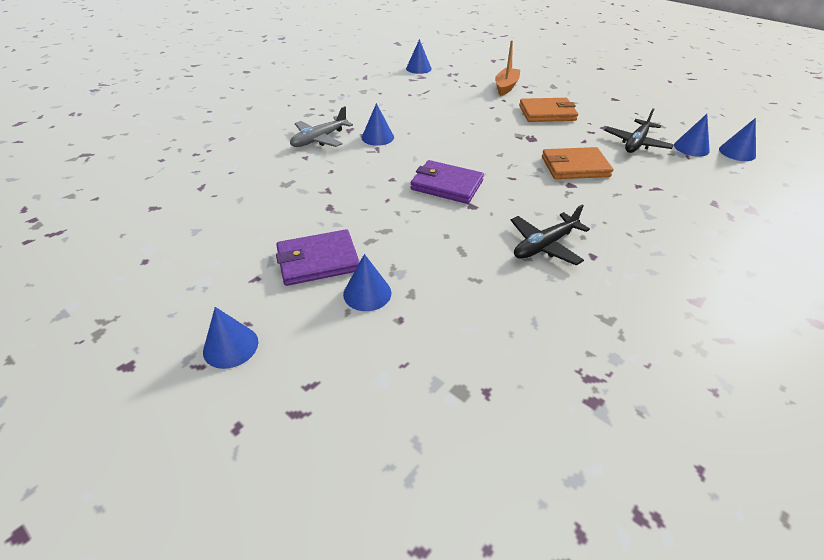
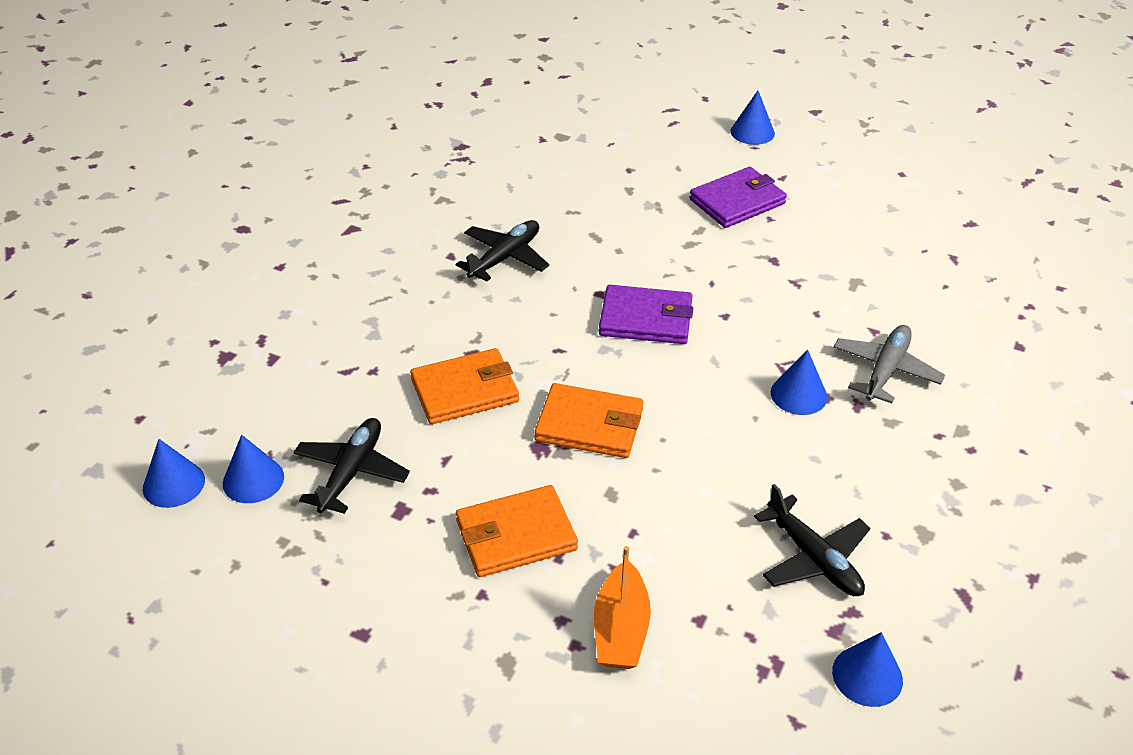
camera: 165 degrees right, 0 degrees up
(367, 293) = (670, 183): blue cone -> none
(416, 91) = (813, 558): none -> black plane
(501, 142) = (589, 425): none -> orange wallet

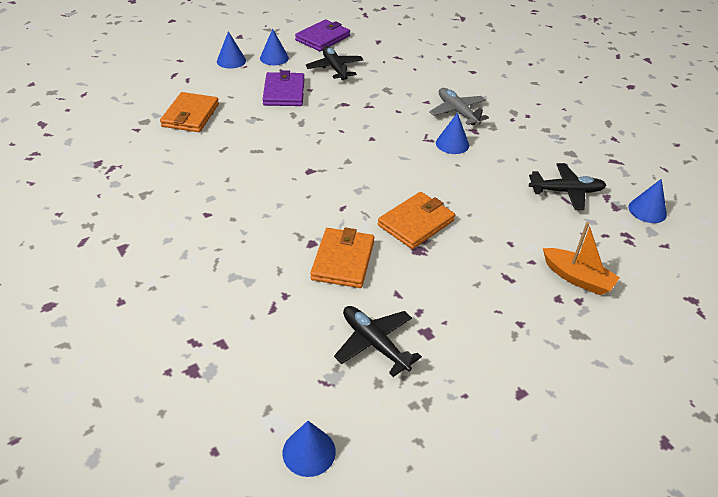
camera: 60 degrees left, 0 degrees up
(253, 480) = (341, 400): blue cone -> blue cone (274, 58)
(505, 257) = (235, 192): black plane -> black plane (335, 68)
(516, 535) = (482, 289): orange wallet -> orange wallet (190, 115)
(646, 319) = (348, 165): purple wallet -> purple wallet (323, 38)

